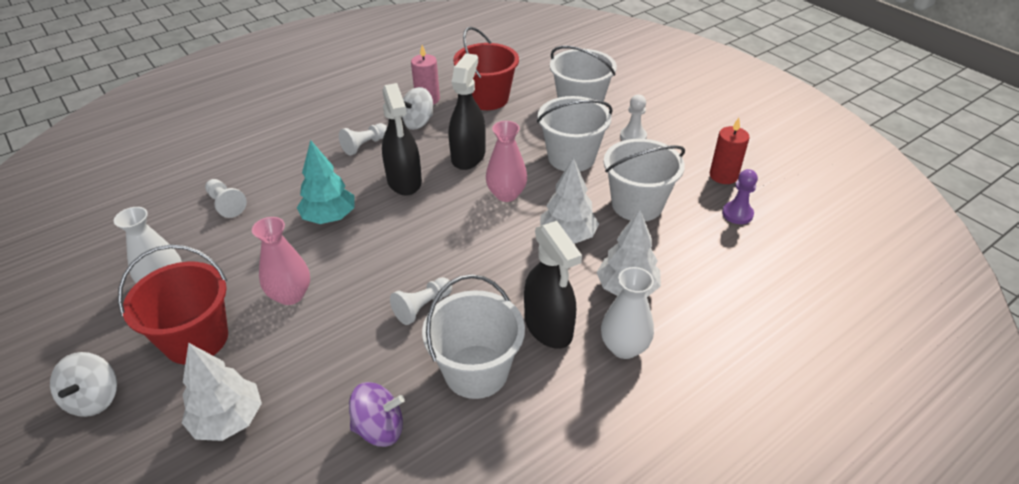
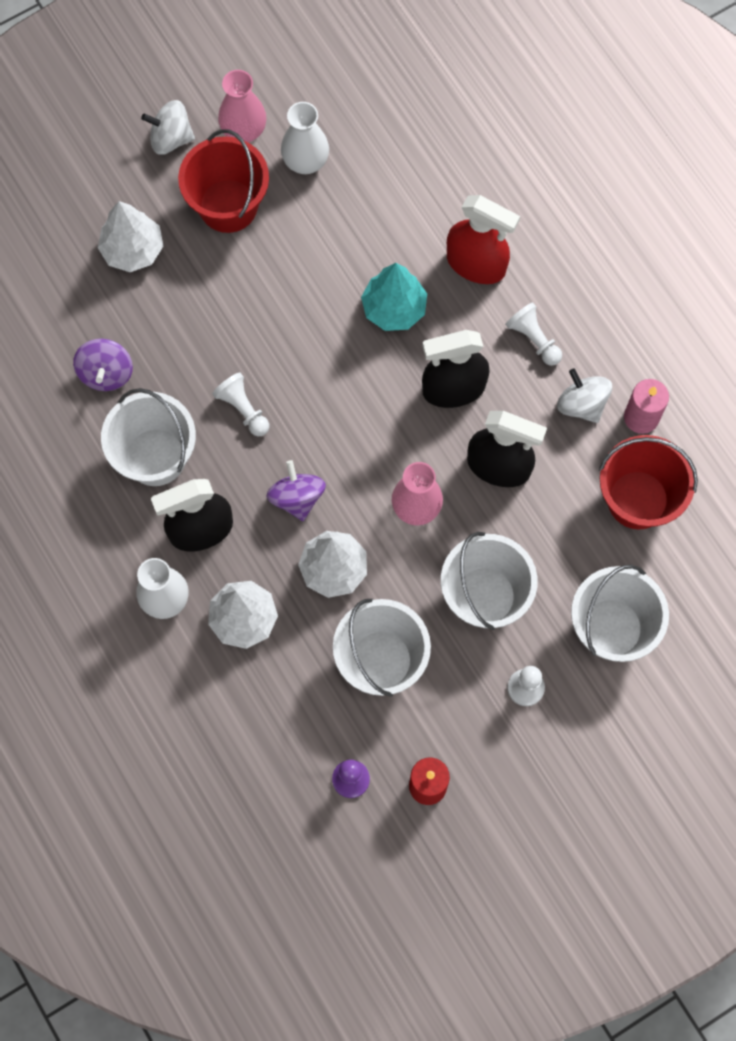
camera: 95 degrees right, 30 degrees up
(226, 204) = (428, 196): white pawn -> none
(290, 295) = (276, 282): pink vase -> pink vase (244, 131)
(296, 176) = (476, 264): none -> red spray bottle
(507, 263) = (297, 498): none -> purple spinning top

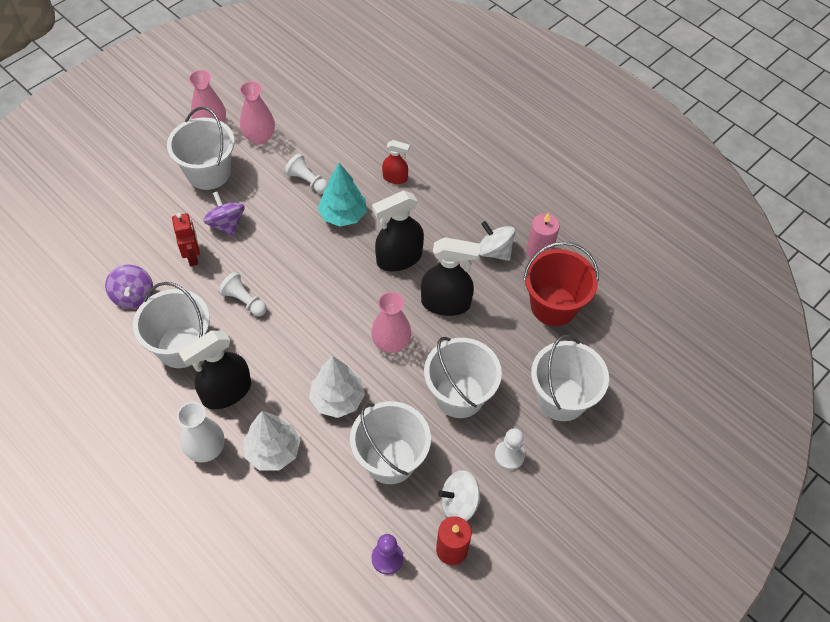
camera: 15 degrees left, 15 degrees down
(133, 250) = (142, 212): white tree -> none
(171, 138) = (159, 139): white spinning top -> white spinning top (459, 503)
(188, 330) = (193, 256): none -> red robot
(228, 206) = (208, 173): red bucket -> white bucket
(297, 498) = (298, 354): purple spinning top -> purple spinning top (226, 224)
(305, 161) = (259, 137): white vase -> pink vase
(476, 264) = (395, 178): red spray bottle -> red spray bottle, size x0.55
(533, 339) = (448, 216): white pawn -> white pawn (307, 181)

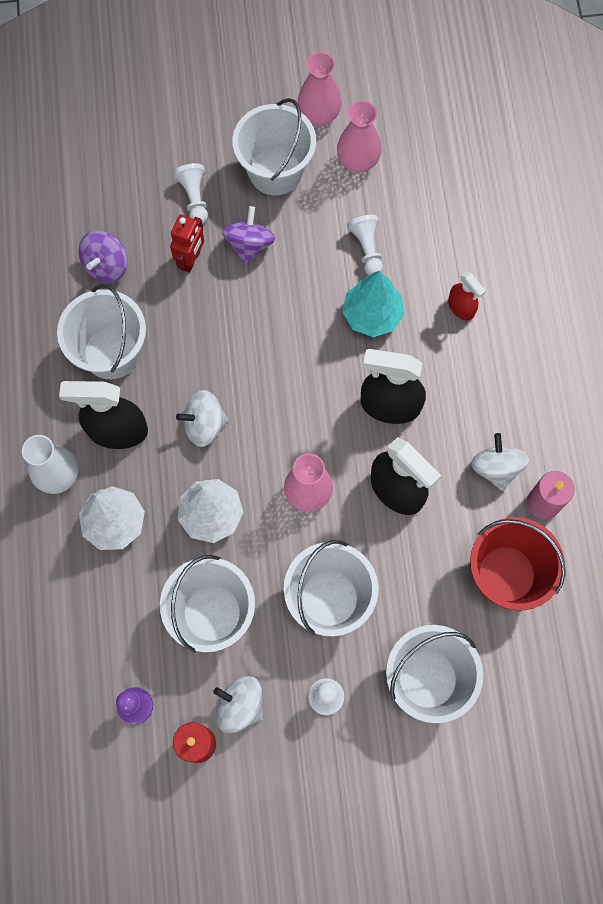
camera: 40 degrees right, 15 degrees up
(244, 301) = (203, 344): white pawn -> white pawn (194, 198)
(286, 348) = (204, 425): none -> white spinning top

